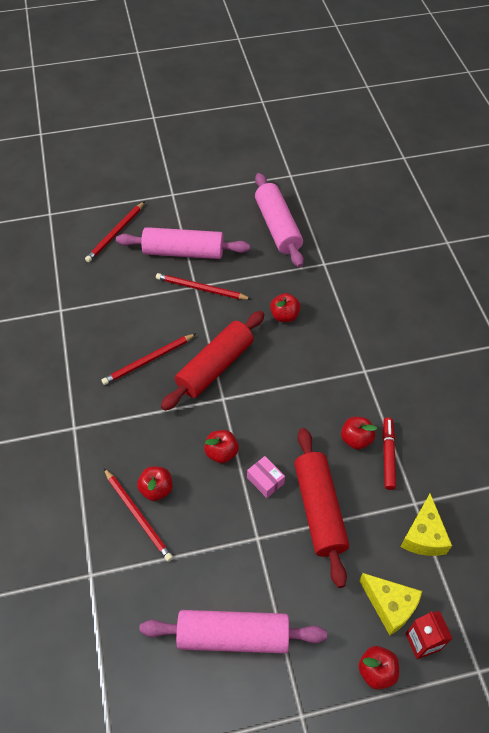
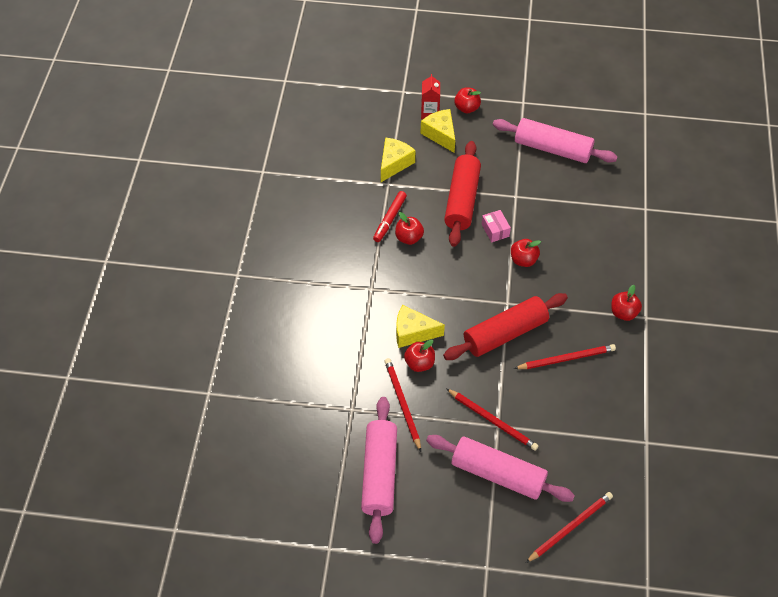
camera: 160 degrees left, 0 degrees up
(138, 515) = (603, 235): red pencil -> red pencil (402, 404)
(156, 489) = (584, 249): red apple -> red apple (623, 313)
(303, 341) = (413, 332): none -> yellow cheese

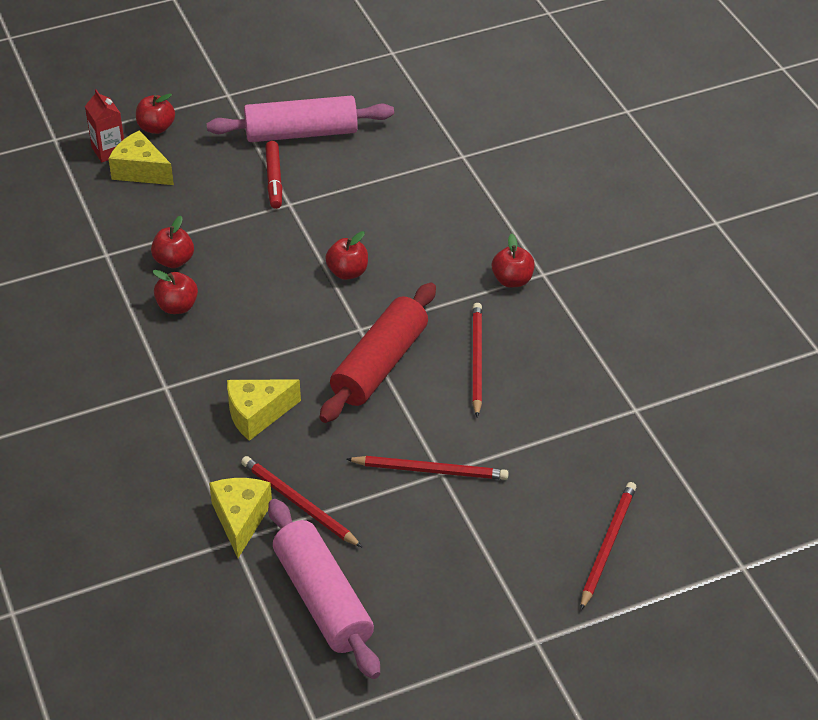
camera: 30 degrees left, 10 degrees down
(390, 219) = (136, 295): red marker -> red marker (274, 180)
(394, 164) = (99, 228): yellow cheese -> yellow cheese (241, 519)
(419, 363) = (290, 446): red apple -> red apple (174, 261)
(462, 200) = (221, 235): red rolling pin -> none
(495, 230) = (288, 253): pink box -> none
(498, 474) = (478, 528): pink rolling pin -> none
(566, 358) = (476, 360): red pencil -> red pencil turned 45 degrees counterclockwise

